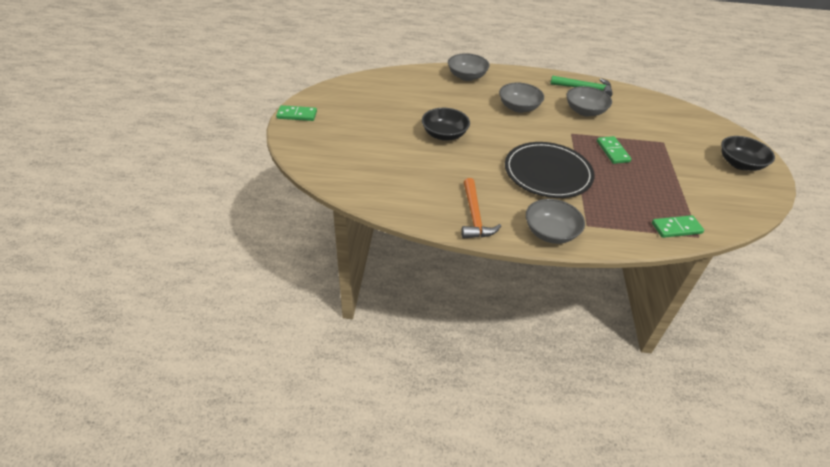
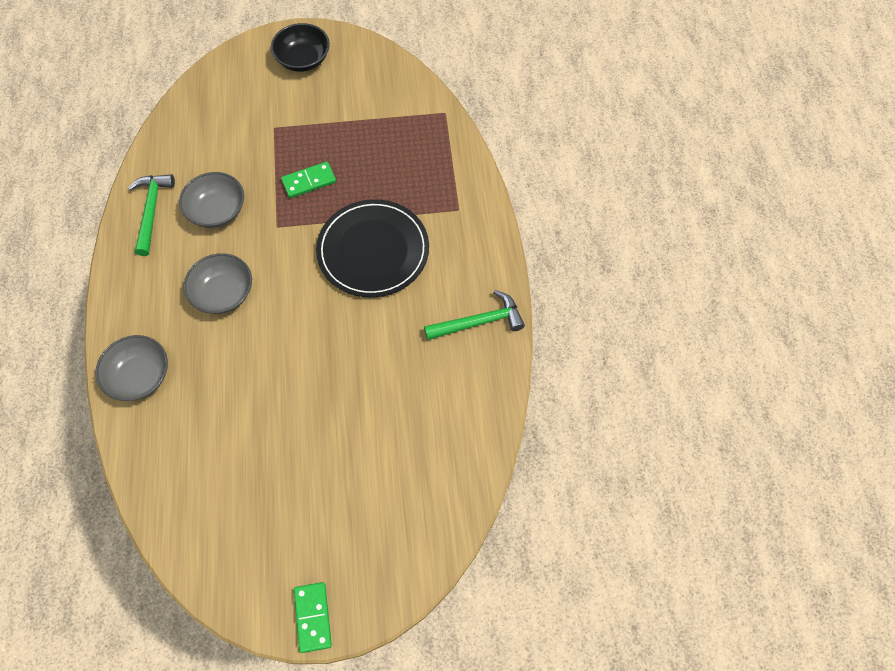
camera: 100 degrees left, 20 degrees up
(444, 135) = (318, 382): black bowl -> none
(474, 216) = (478, 322): orange hammer -> green hammer
(550, 232) = (482, 244): grey bowl -> none
(676, 228) = (438, 130): green domino -> none

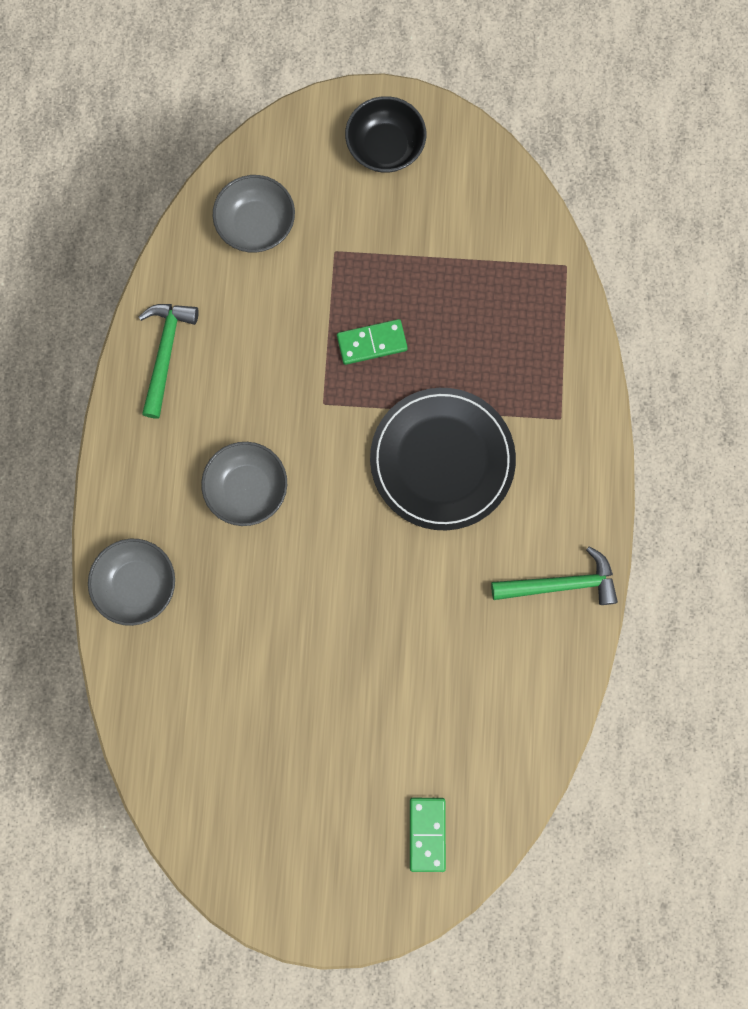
camera: 10 degrees right, 15 degrees up
(217, 211) = (249, 367): grey bowl -> grey bowl (256, 225)
(313, 617) = (313, 917): green domino -> green domino (427, 834)

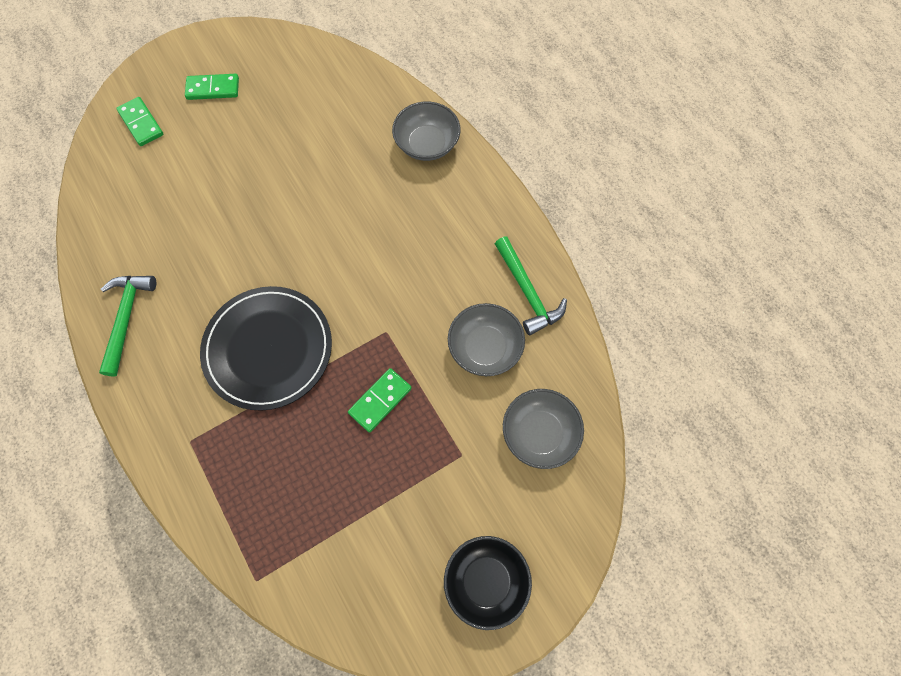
camera: 145 degrees right, 10 degrees down
(247, 489) = (398, 241): grey bowl -> grey bowl (485, 347)
(320, 829) = (213, 89): none -> green domino
(560, 584) = (126, 319): green hammer -> green hammer turned 135 degrees clockwise

